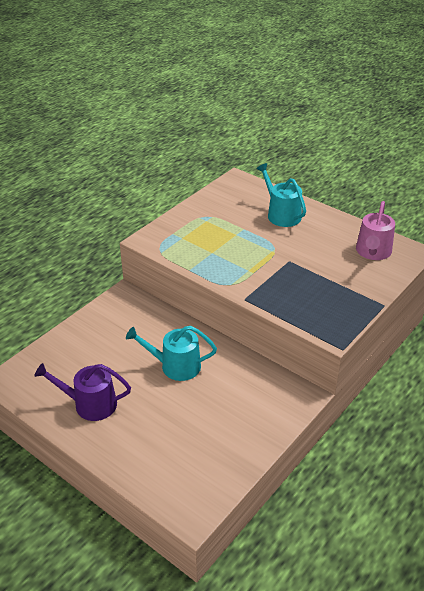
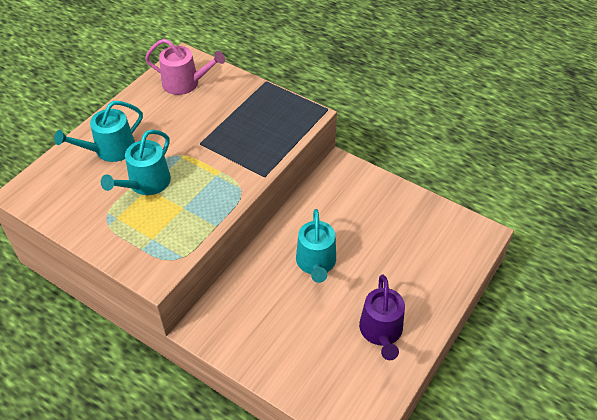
camera: 95 degrees left, 10 degrees up
(241, 233) = (146, 183): none -> turquoise watering can

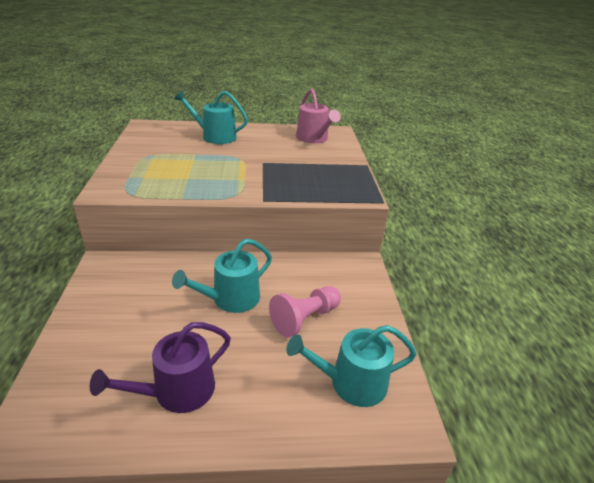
camera: 50 degrees right, 15 degrees down
(146, 183) = (197, 157): turquoise watering can -> turquoise watering can (351, 383)
(369, 232) = (304, 318): none -> pink pawn

